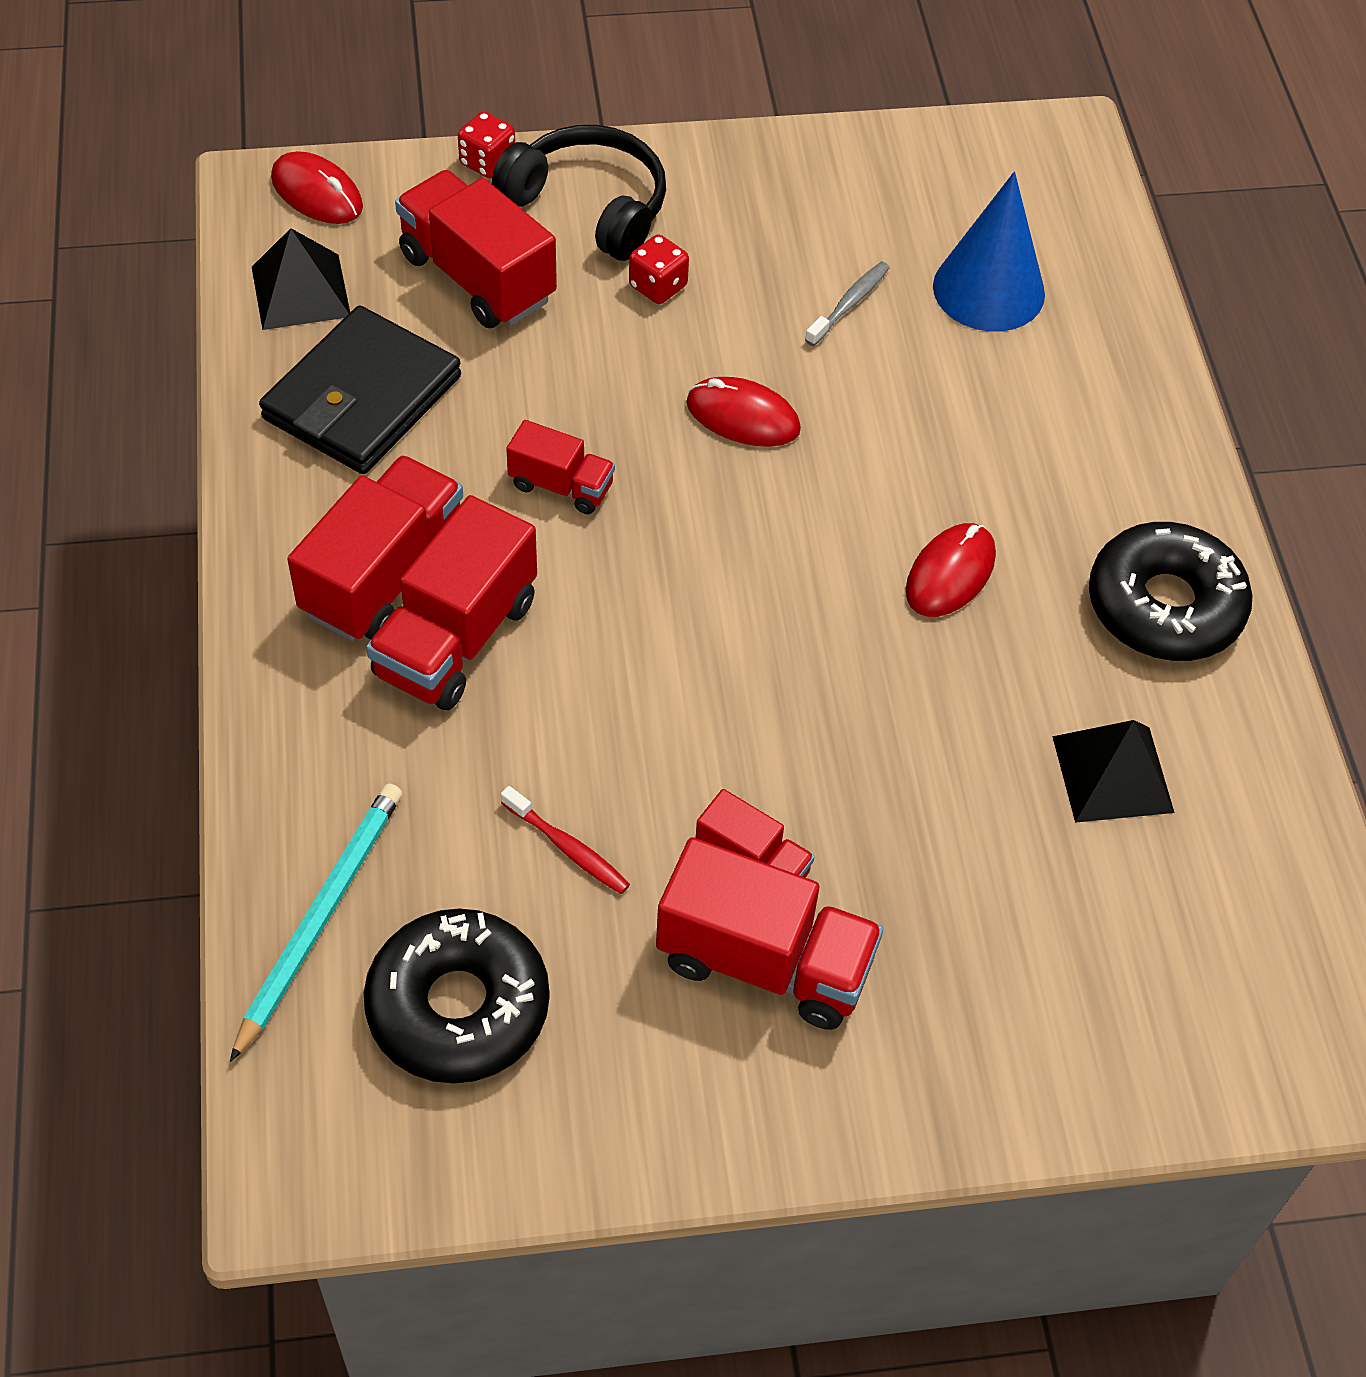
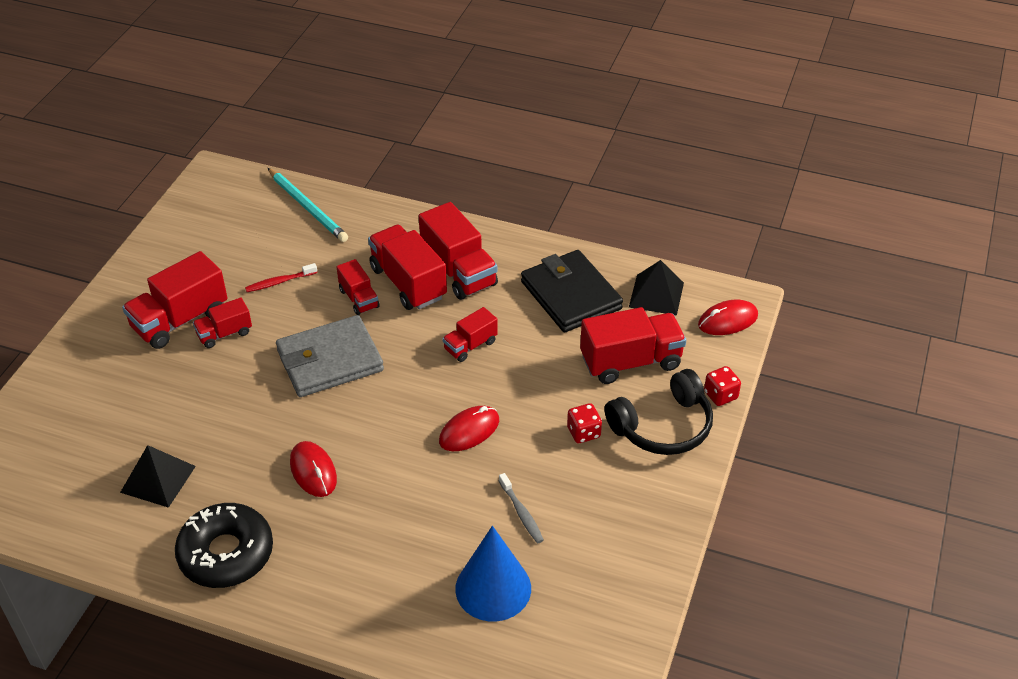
camera: 120 degrees right, 10 degrees down
(458, 1007) = (239, 231): black donut -> none
(540, 695) = (359, 298): none -> red truck
(714, 665) = (330, 360): none -> grey wallet

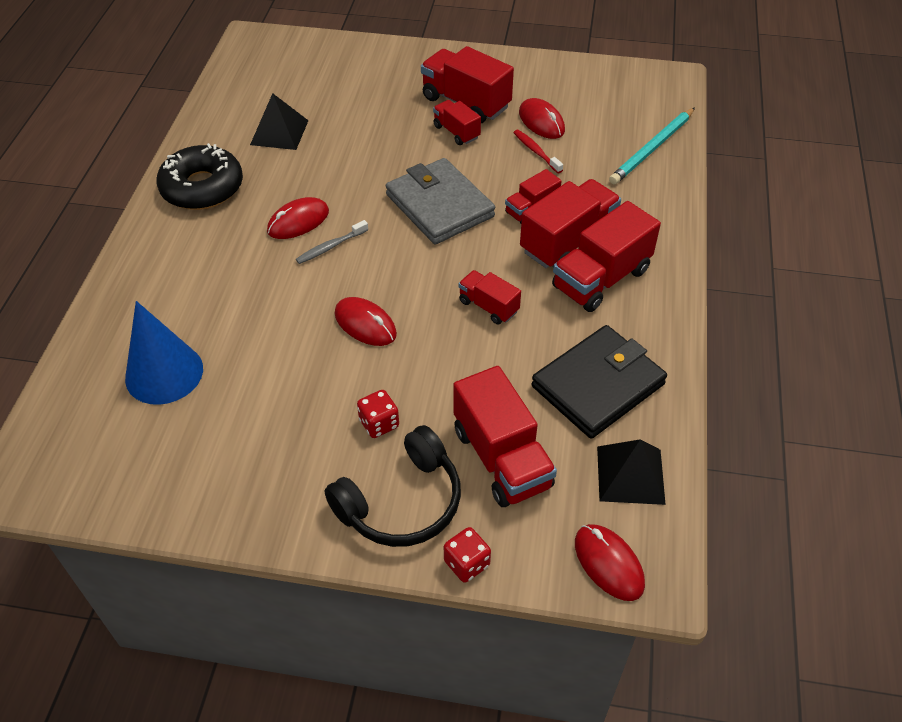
camera: 80 degrees right, 5 degrees up
(237, 271) = (541, 122): none -> red mouse
(521, 513) = (259, 383): grey toothbrush -> grey toothbrush (330, 247)
(663, 426) = (401, 502): black headphones -> black headphones turned 90 degrees counterclockwise

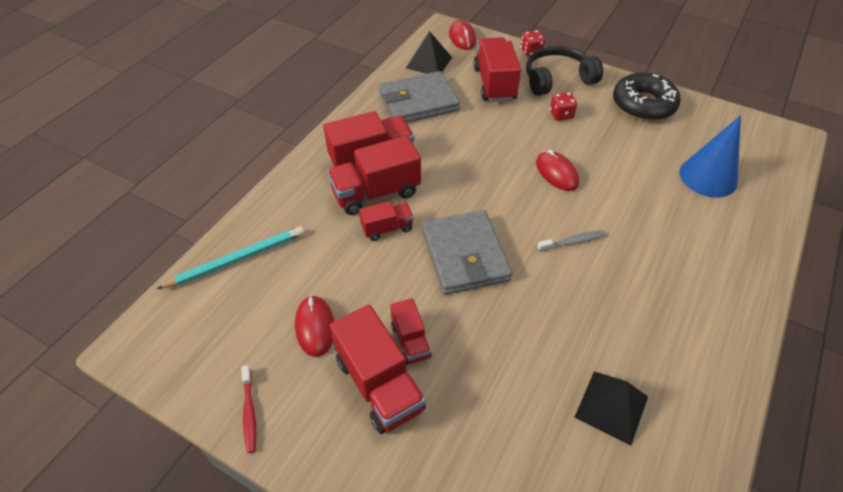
camera: 160 degrees left, 0 degrees up
(202, 187) = (699, 346): black donut -> black donut (643, 105)
(298, 221) = (599, 276): red mouse -> none
(488, 306) = (463, 162): red truck -> none
(536, 151) = (345, 289): red toothbrush -> red toothbrush (249, 412)
(598, 385) = (418, 102): black wallet -> grey wallet

